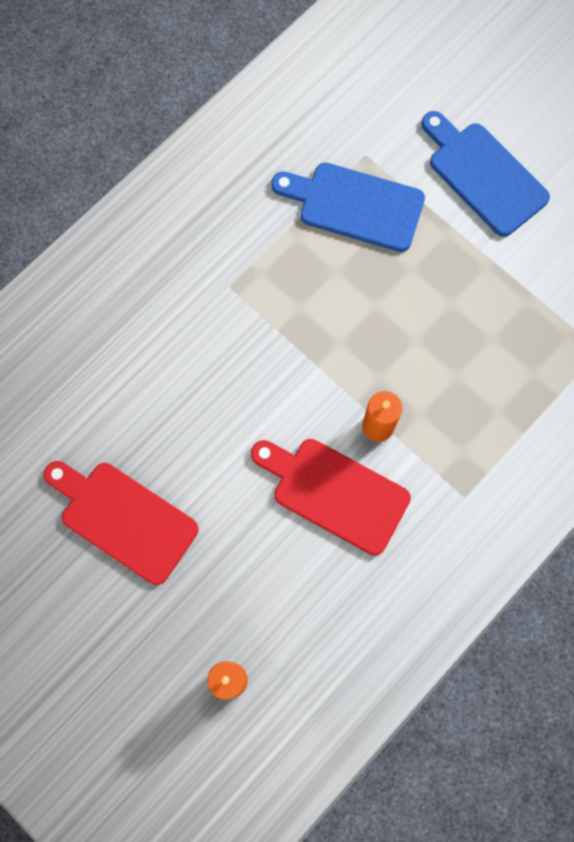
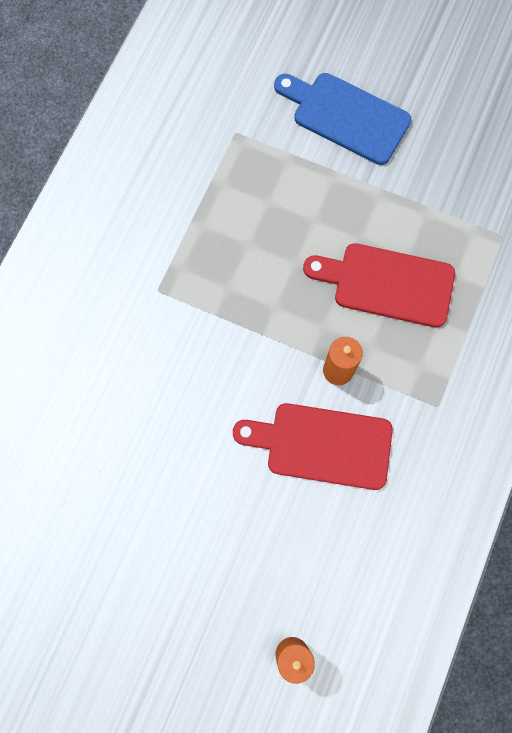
camera: 20 degrees left, 0 degrees up
(124, 519) = (137, 540): red cutting board -> red cutting board (387, 284)
(355, 205) = (243, 180): blue cutting board -> none

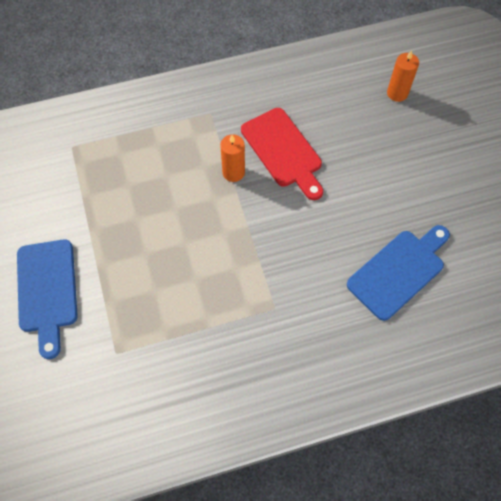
camera: 130 degrees left, 10 degrees down
(86, 438) = (399, 271): none -> blue cutting board
(387, 284) = (156, 184): red cutting board -> none

